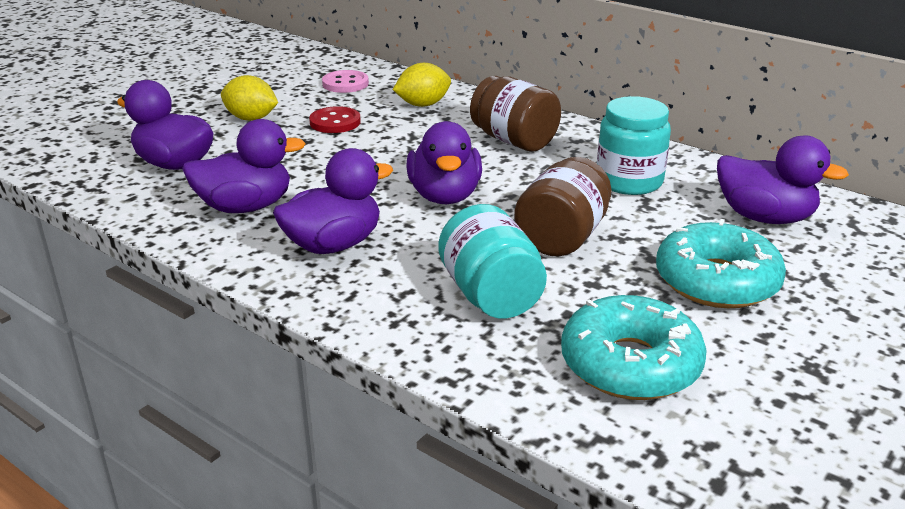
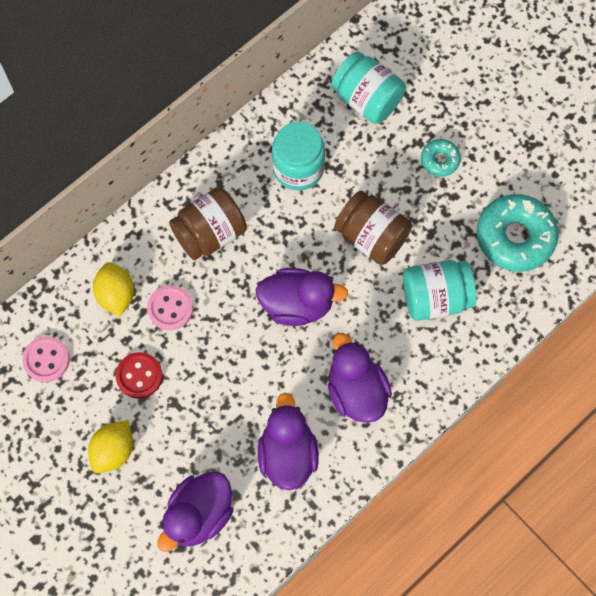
camera: 80 degrees left, 40 degrees up
(416, 129) = (170, 308): none -> pink button
(716, 281) = (440, 160): turquoise donut -> turquoise donut, size x0.50
(764, 217) = (367, 99): purple duck -> turquoise jar

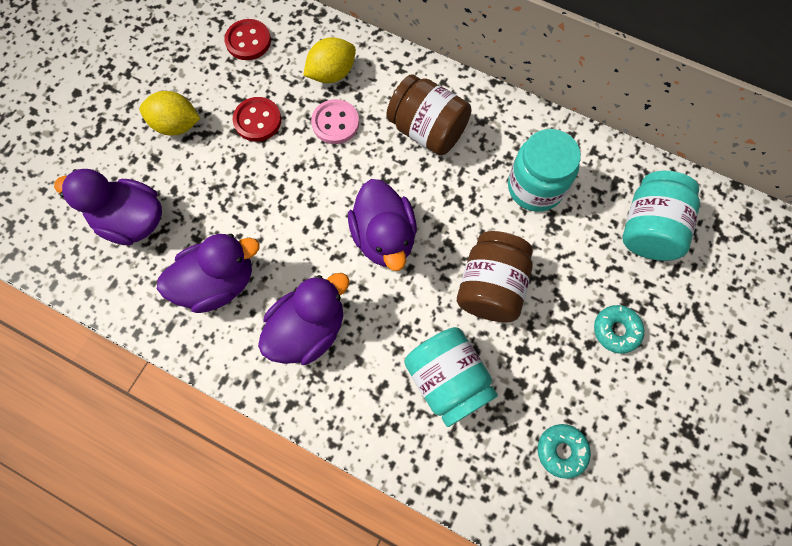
camera: 70 degrees right, 0 degrees up
(46, 360) = (248, 41): pink button -> red button
(515, 237) = (561, 451): turquoise donut -> turquoise donut, size x0.50

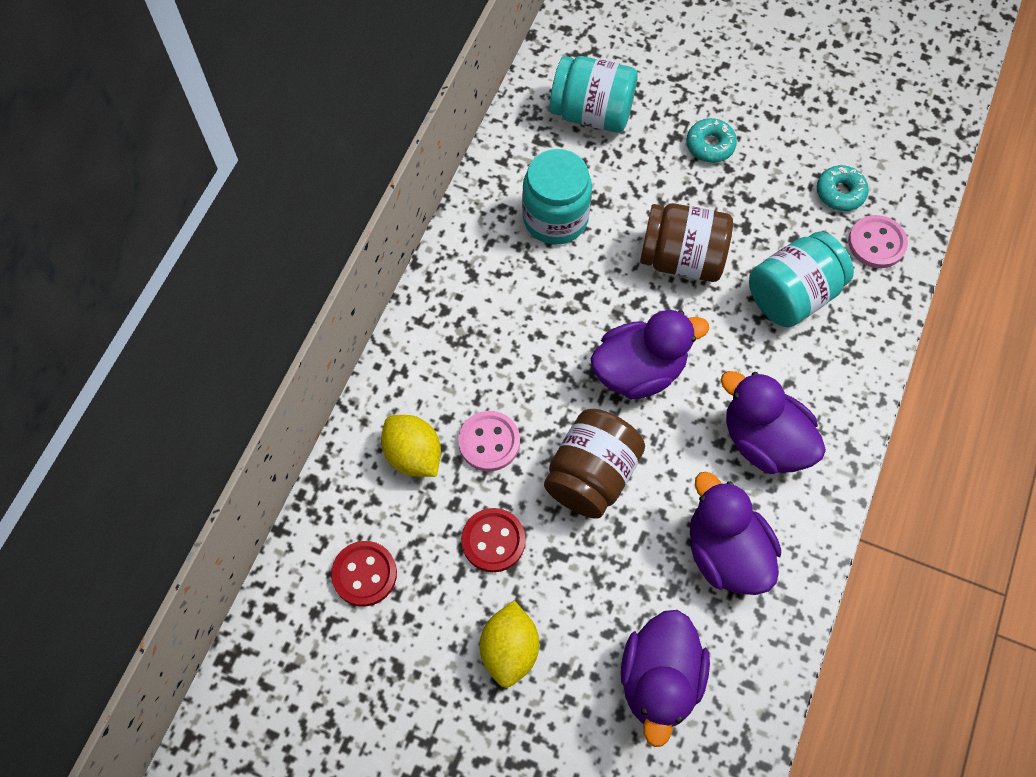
camera: 95 degrees left, 5 degrees down
(427, 130) = (491, 334): brown jar -> brown jar (591, 475)
(501, 476) = (876, 243): none -> pink button

